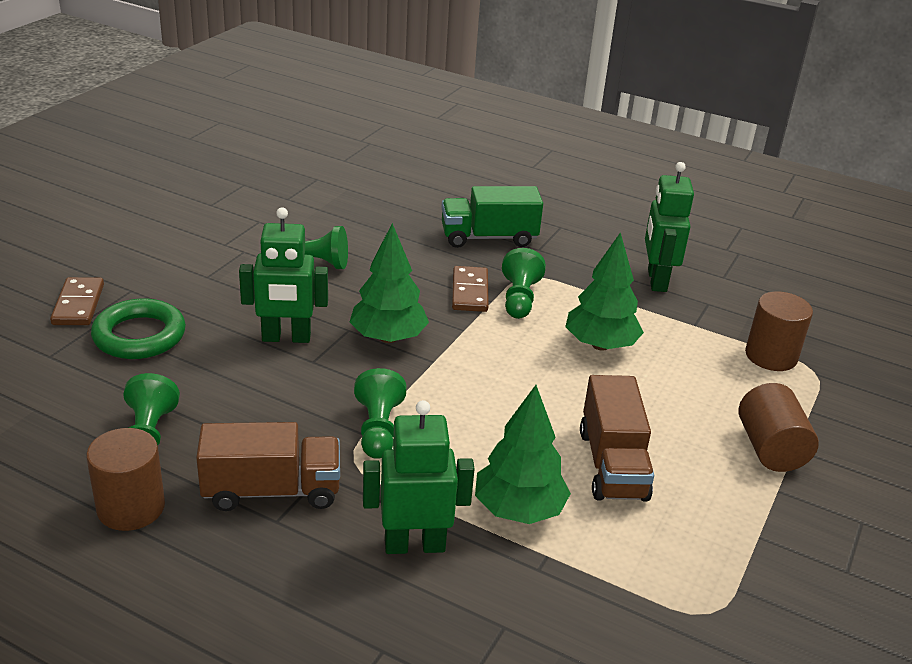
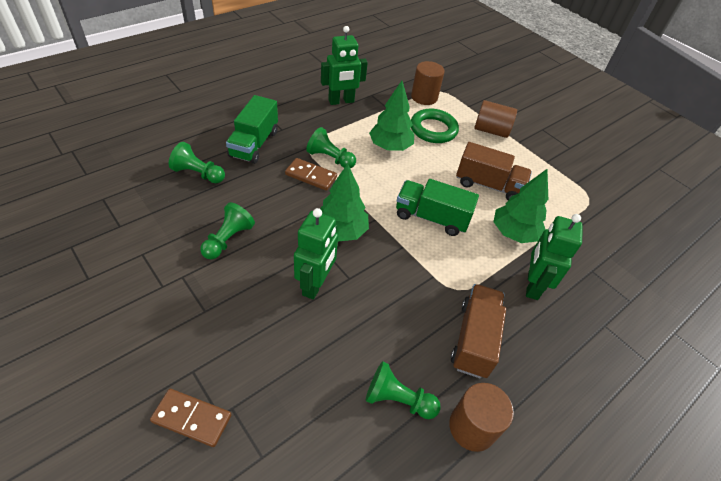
camera: 70 degrees left, 15 degrees up
(139, 336) = (266, 379): green ring -> green ring (433, 129)
(378, 429) = (431, 268): green pawn -> green pawn (198, 174)
(479, 412) = (431, 217): none -> green truck
(656, 280) = (341, 101): green robot -> green robot turned 45 degrees counterclockwise

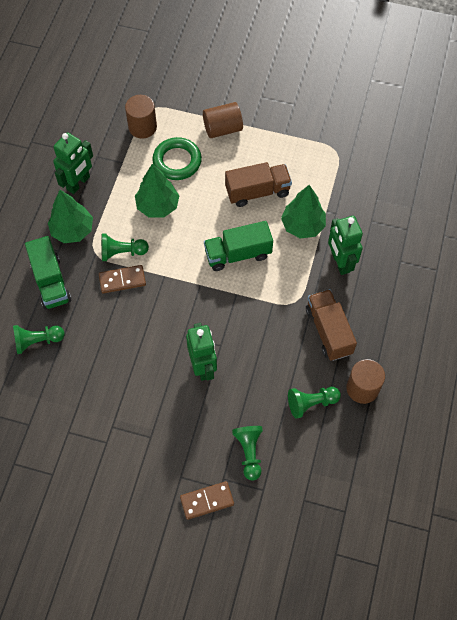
camera: 30 degrees left, 15 degrees up
(228, 239) = (114, 378): green pawn -> green pawn (249, 452)
(341, 231) = (185, 313): green tree -> green tree (72, 230)

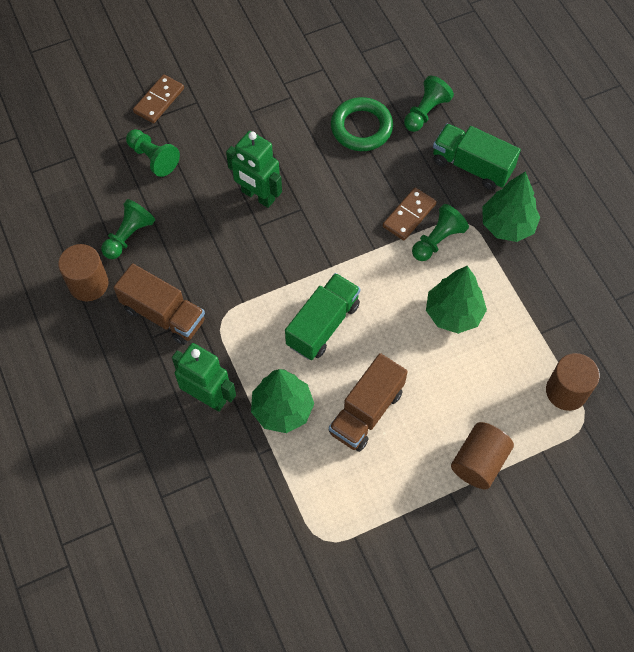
camera: 140 degrees right, 0 degrees up
(78, 183) = (557, 275): green robot -> none
(177, 161) = (486, 379): green ring -> green ring (361, 128)

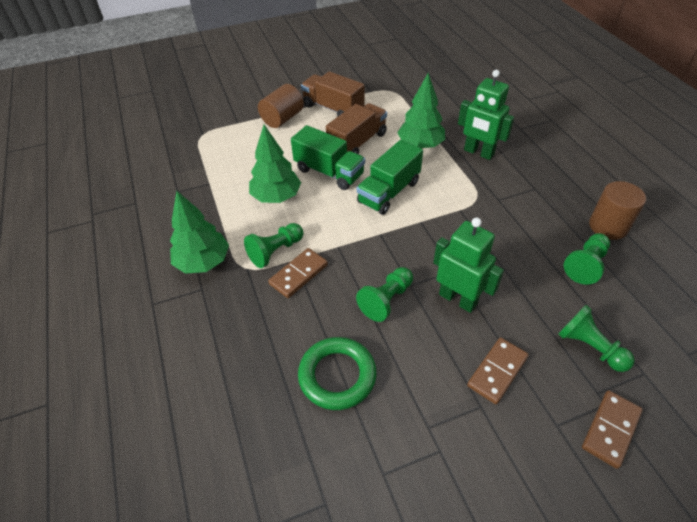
camera: 175 degrees left, 15 degrees down
(163, 314) = (529, 202): brown truck -> brown truck (333, 108)
(233, 136) = (497, 371): none -> brown domino
(425, 112) = (253, 394): green pawn -> green pawn (386, 300)
(472, 166) = (218, 322): green truck -> green truck (329, 172)
(566, 391) = (205, 150): brown cylinder -> none

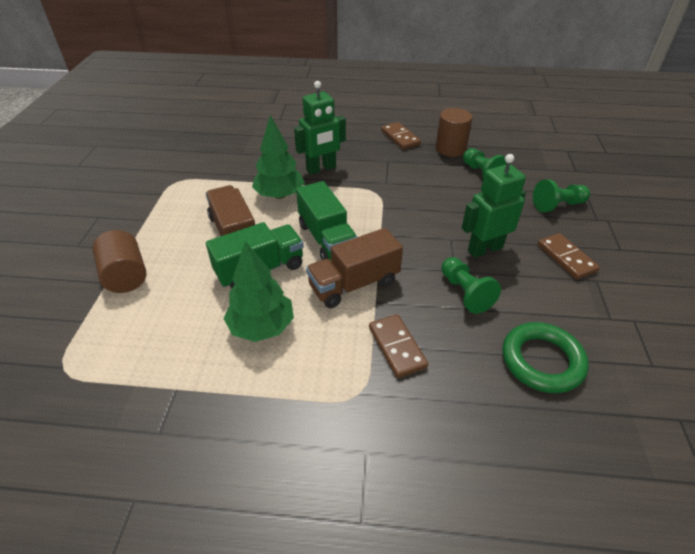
camera: 65 degrees left, 5 degrees down
(203, 262) = (322, 437): green tree -> none
(275, 251) = (350, 356): green pawn -> none
(333, 108) = (156, 229): brown truck -> brown truck (354, 284)
(611, 429) = (628, 227): brown domino -> brown domino (400, 137)

